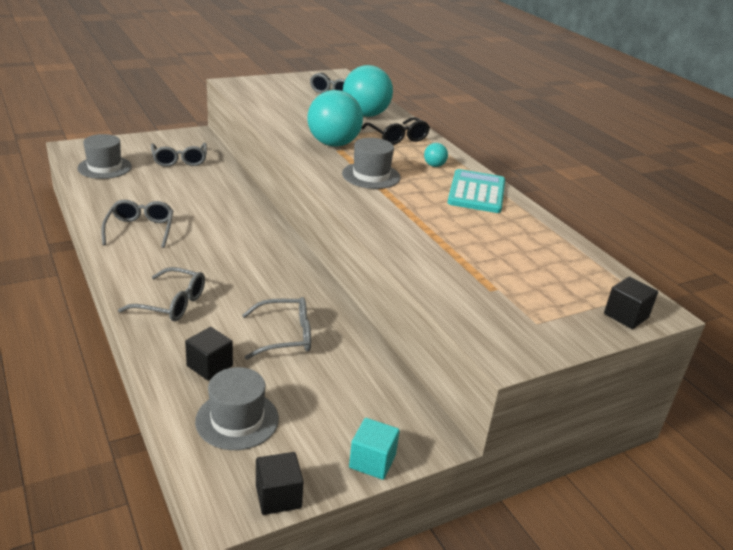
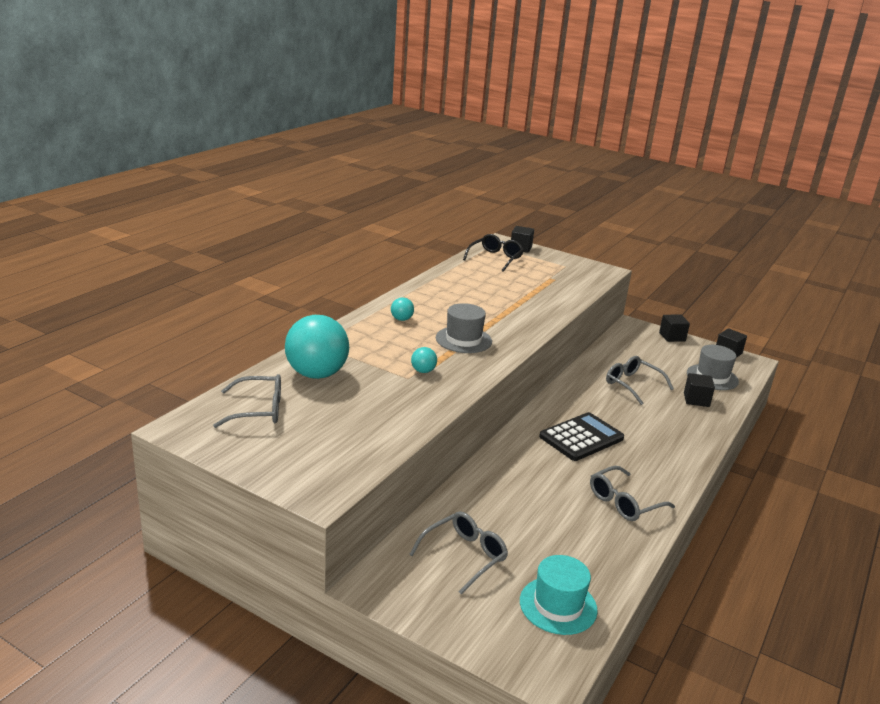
camera: 120 degrees left, 5 degrees down
(104, 167) = (558, 605): grey hat -> turquoise hat
(172, 303) = (675, 438): grey glasses -> none
(235, 253) = (581, 437): none -> black calculator
(333, 144) = (423, 371): turquoise ball -> turquoise ball, size x0.42
(372, 461) = (672, 337): turquoise cube -> black cube
(397, 137) = (359, 345): black glasses -> black glasses (495, 258)
(476, 192) = (428, 297): turquoise calculator -> none

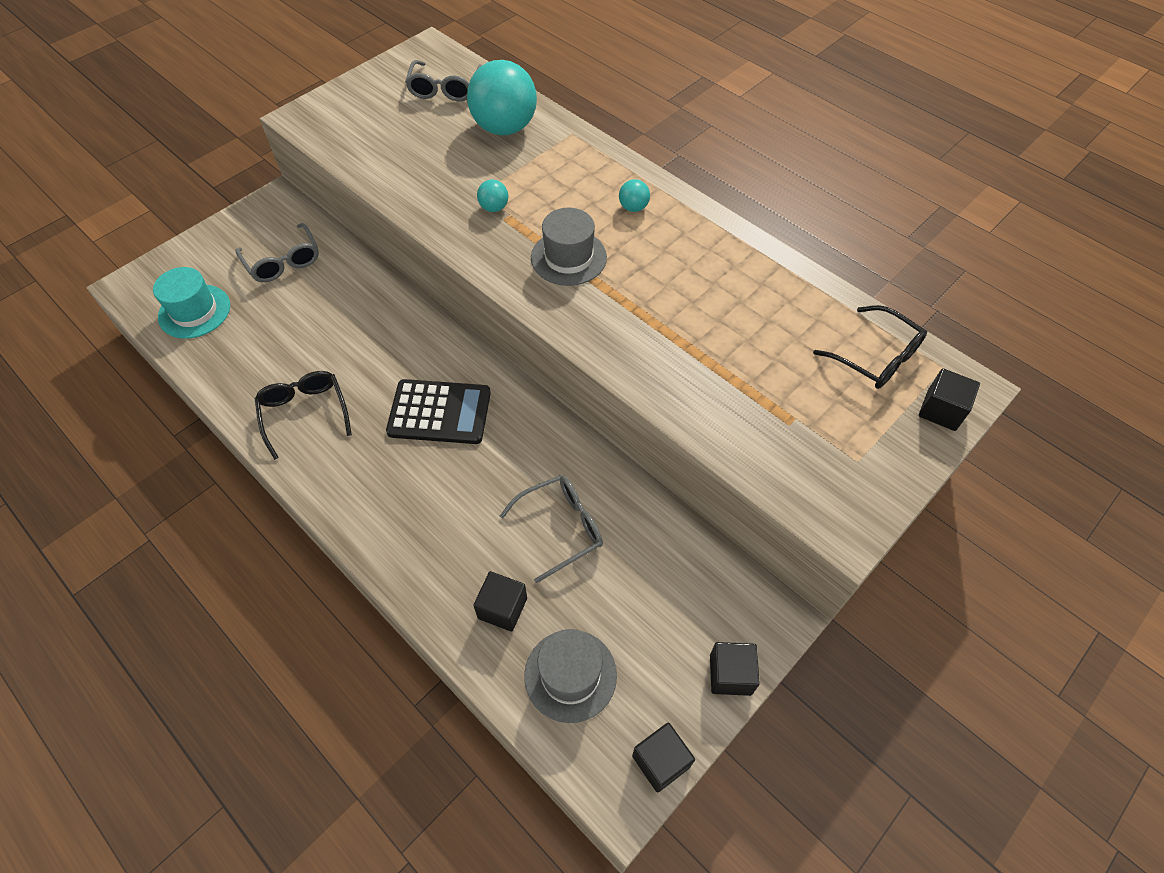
camera: 105 degrees right, 30 degrees up
(581, 437) = (439, 412): black calculator -> black calculator turned 60 degrees counterclockwise
(624, 502) = (304, 413): grey glasses -> black glasses

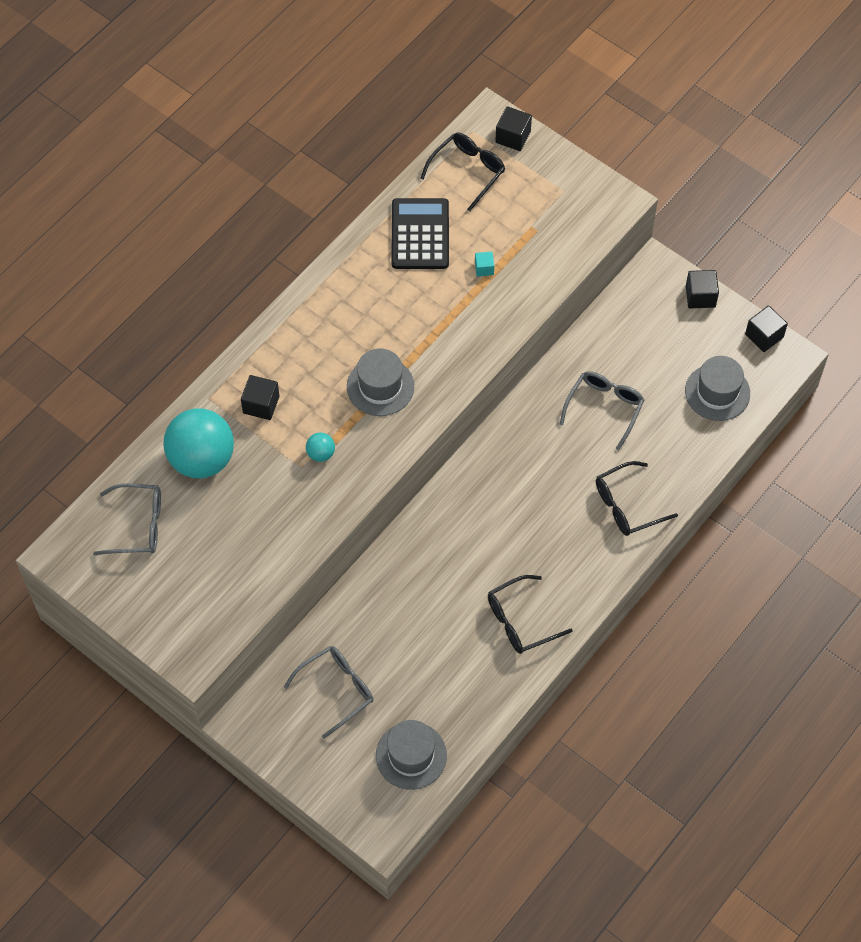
camera: 95 degrees left, 5 degrees up
(194, 311) = (411, 755): turquoise hat -> grey hat
(421, 537) = (627, 505): none -> black glasses
(439, 412) = (507, 512): black calculator -> black calculator (420, 234)
(502, 608) = (675, 440): black cube -> black cube (261, 404)
(561, 528) = (604, 408): grey glasses -> grey glasses turned 60 degrees clockwise
(633, 207) = (312, 340): turquoise ball -> none
(727, 362) = (484, 268): none -> turquoise cube

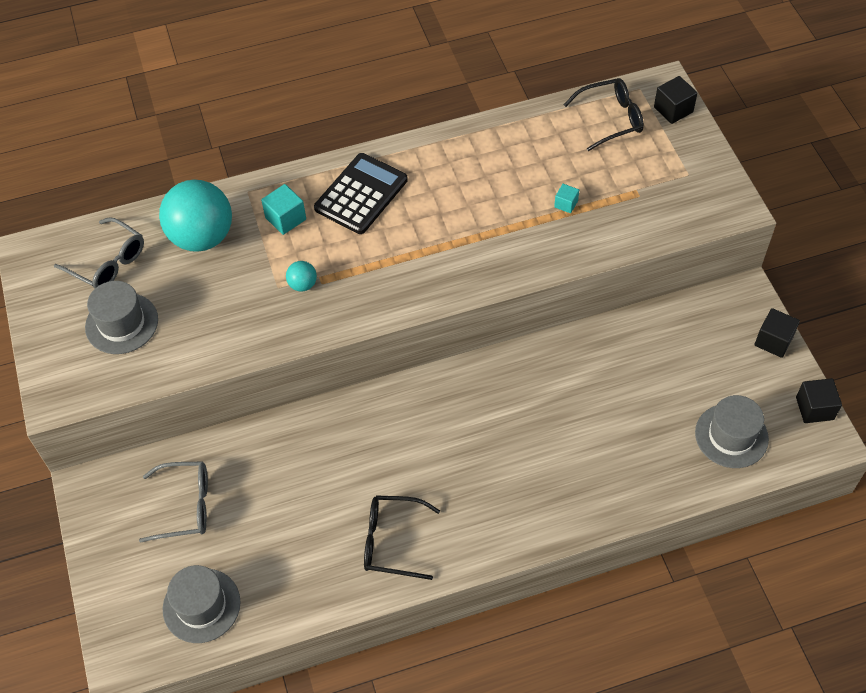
camera: 35 degrees right, 5 degrees down
(261, 404) = (285, 218): black cube -> turquoise cube
(380, 386) = (398, 256): grey hat -> grey hat (122, 323)
(420, 234) = (529, 149): black calculator -> black calculator (361, 194)
(604, 408) = (610, 392): grey glasses -> none
(627, 505) = (569, 492): black glasses -> none

